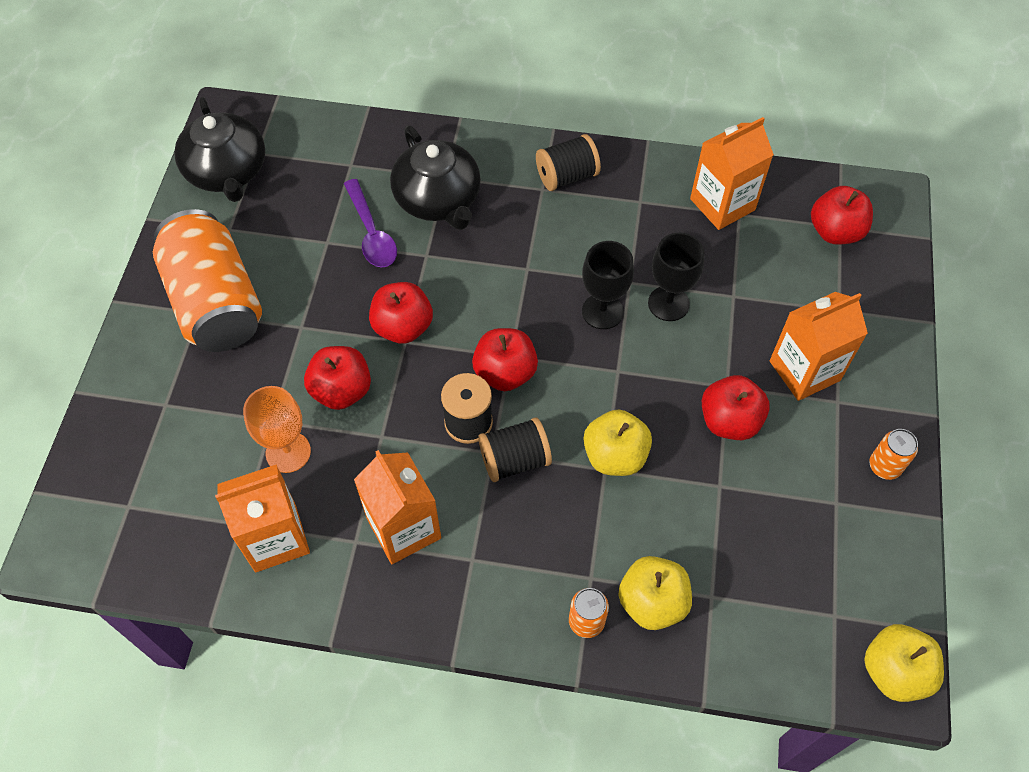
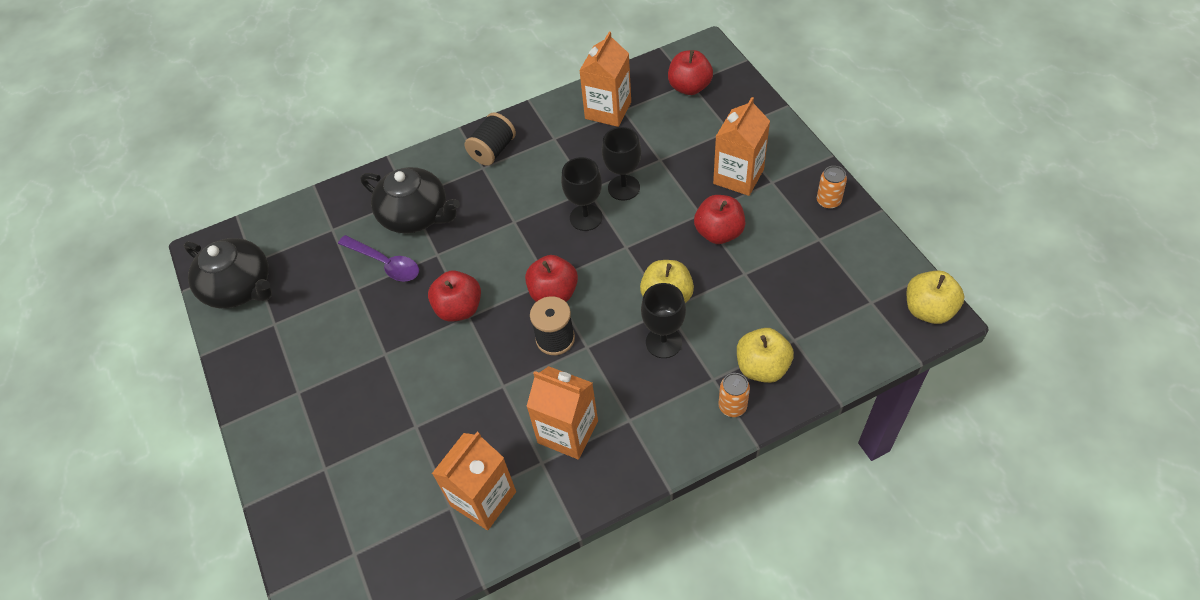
camera: 30 degrees left, 5 degrees down
(216, 302) = (306, 377): orange can -> none
(288, 452) = (445, 438): orange goblet -> none
(342, 390) = (450, 375): red apple -> none
(514, 460) = (605, 341): black spool -> none
(572, 502) = (663, 342): none -> black goblet

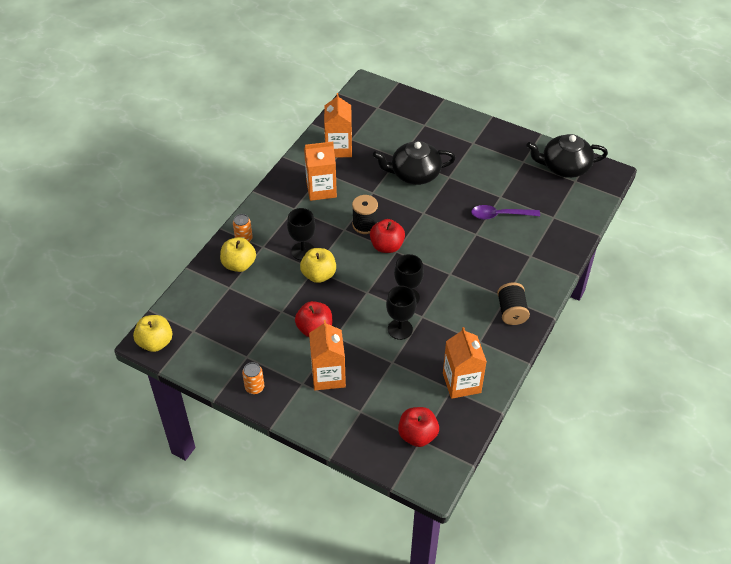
camera: 140 degrees right, 5 degrees down
(415, 215) = (514, 248): black teapot -> black teapot (414, 174)
(459, 308) = (432, 214): red apple -> none

